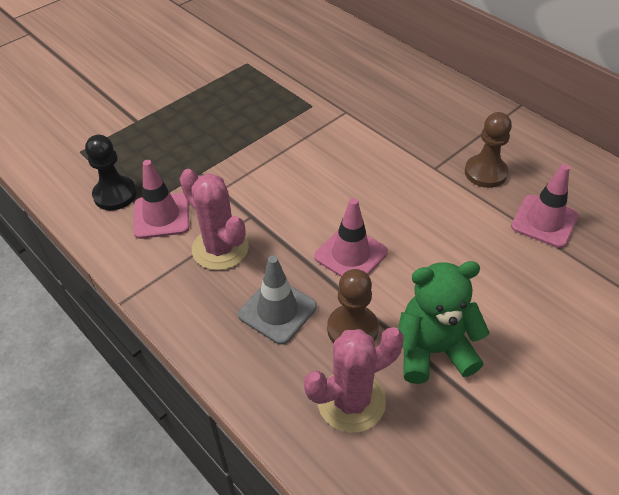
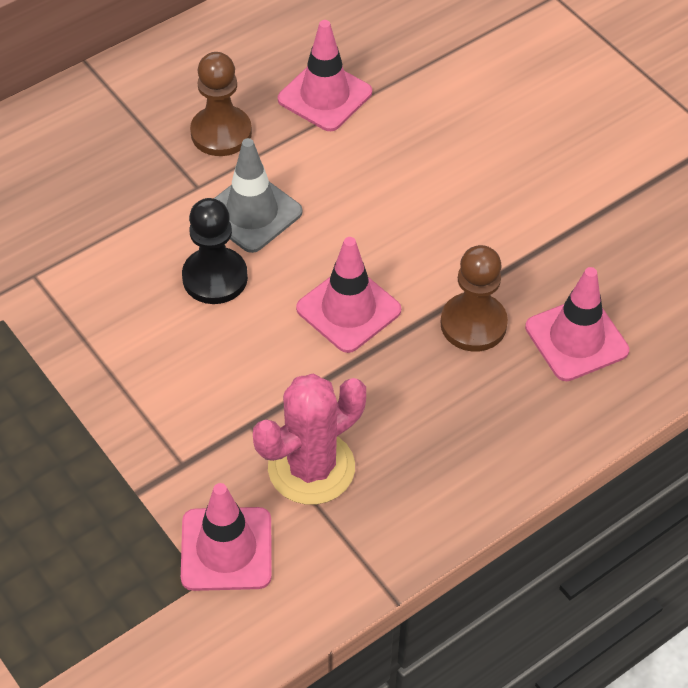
camera: 85 degrees left, 5 degrees up
(115, 194) = (160, 623): black pawn -> black pawn (215, 278)
(277, 311) = (435, 403): grey traffic cone -> grey traffic cone (252, 213)
(351, 401) = (576, 339): pink cactus -> pink traffic cone
(433, 350) = (512, 248): green teddy bear -> none

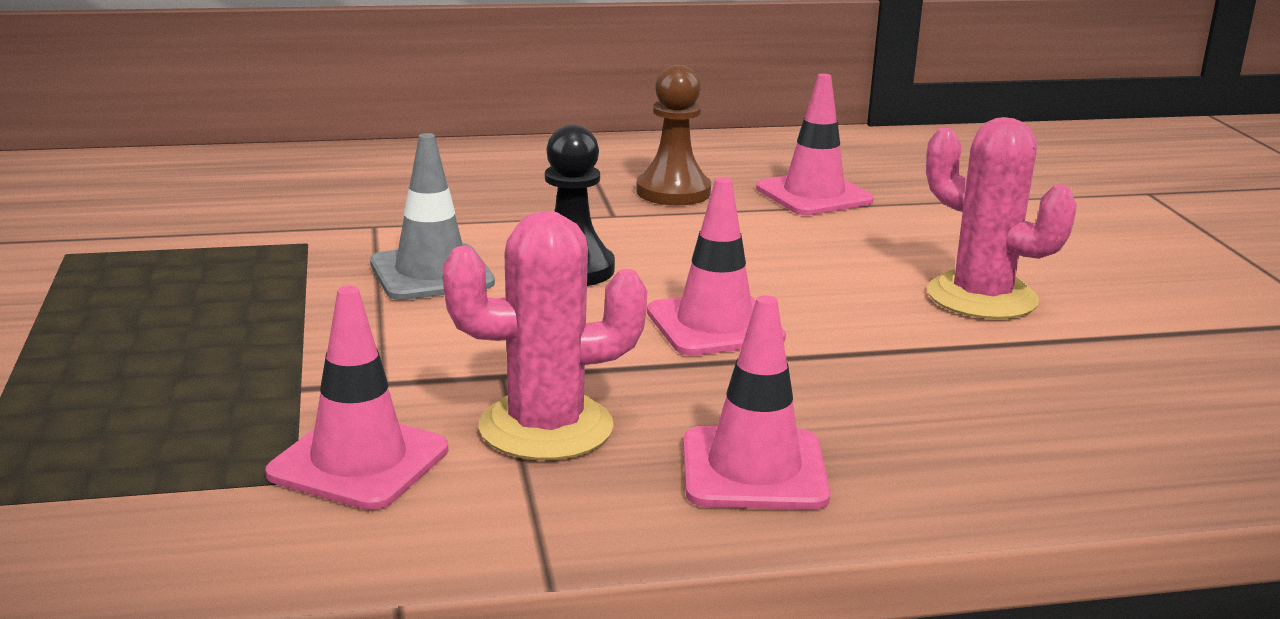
camera: 25 degrees right, 30 degrees down
(252, 213) = (658, 241): grey traffic cone -> grey traffic cone (431, 273)
(473, 324) = (877, 374): brown pawn -> none
(498, 201) = (982, 297): none -> pink cactus
(576, 339) = (1026, 421): pink traffic cone -> pink traffic cone (754, 470)

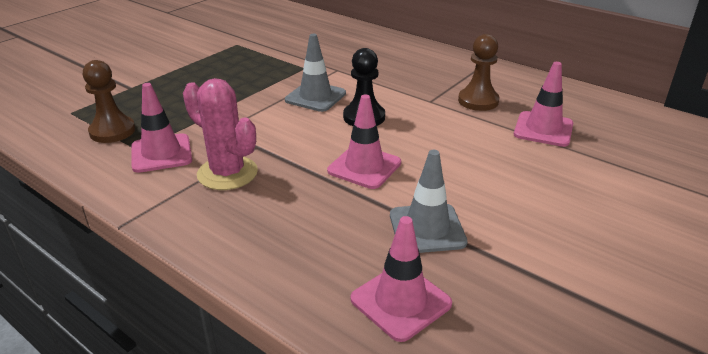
camera: 50 degrees right, 10 degrees up
(158, 483) = (112, 131): none -> brown pawn
(754, 470) = (250, 231): pink traffic cone -> pink traffic cone (400, 301)
(932, 350) = (427, 229): none -> grey traffic cone
(982, 297) = (511, 219): pink cactus -> none

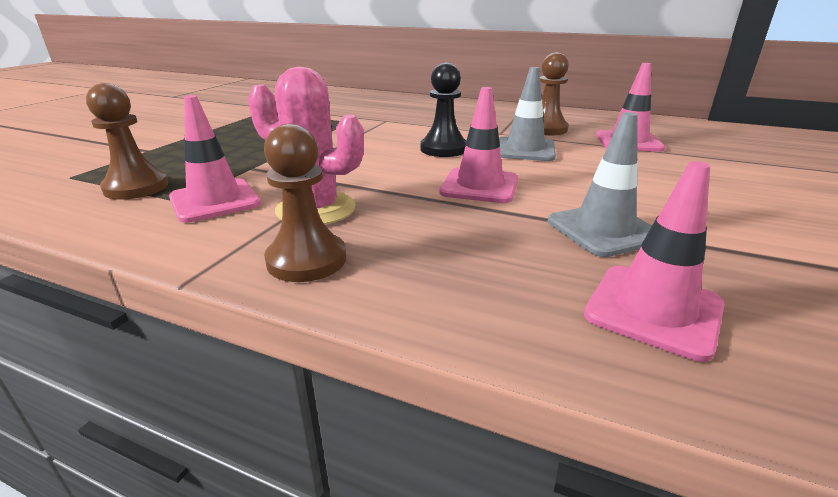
camera: 15 degrees left, 5 degrees down
(201, 220) = (306, 260): none -> brown pawn
(315, 97) = (378, 139): grey traffic cone -> grey traffic cone (524, 150)

